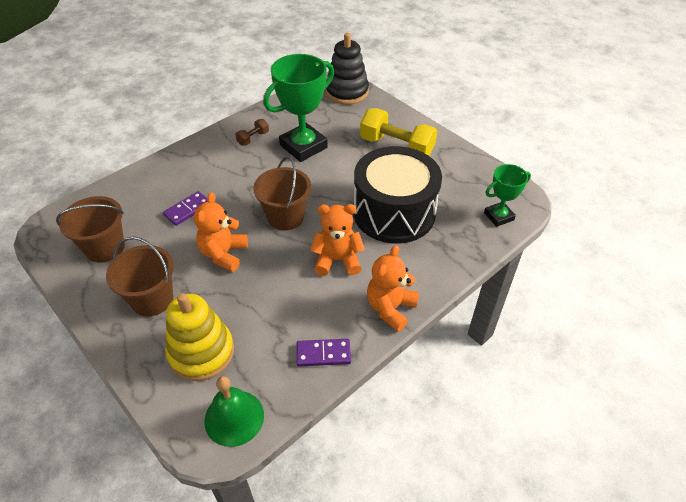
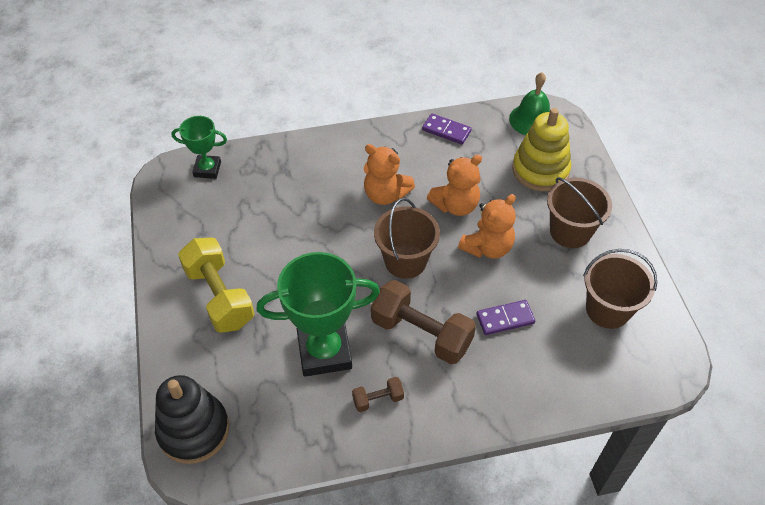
camera: 150 degrees left, 5 degrees up
(245, 179) = (421, 333): none -> brown dumbbell
(390, 308) = (372, 138): orange teddy bear -> orange teddy bear (455, 205)
(394, 212) = (296, 216): black drum -> none

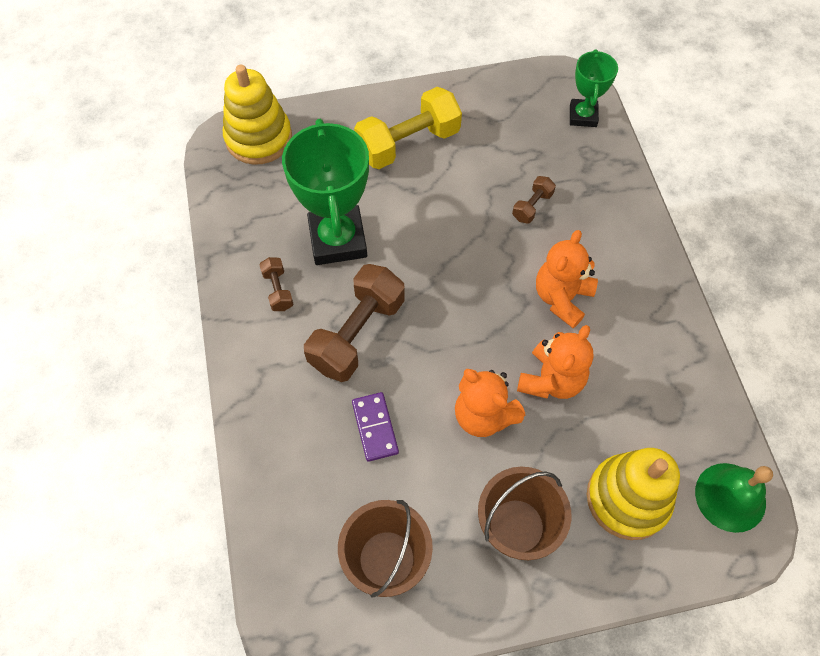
camera: 90 degrees right, 10 degrees up
(194, 430) = (258, 138): black stacking toy -> yellow stacking toy
(298, 208) = (532, 206): none -> brown dumbbell
(405, 261) = (459, 319): brown bucket -> none
(446, 130) = (687, 374): purple domino -> none
(455, 205) = (551, 380): orange teddy bear -> orange teddy bear turned 120 degrees counterclockwise

